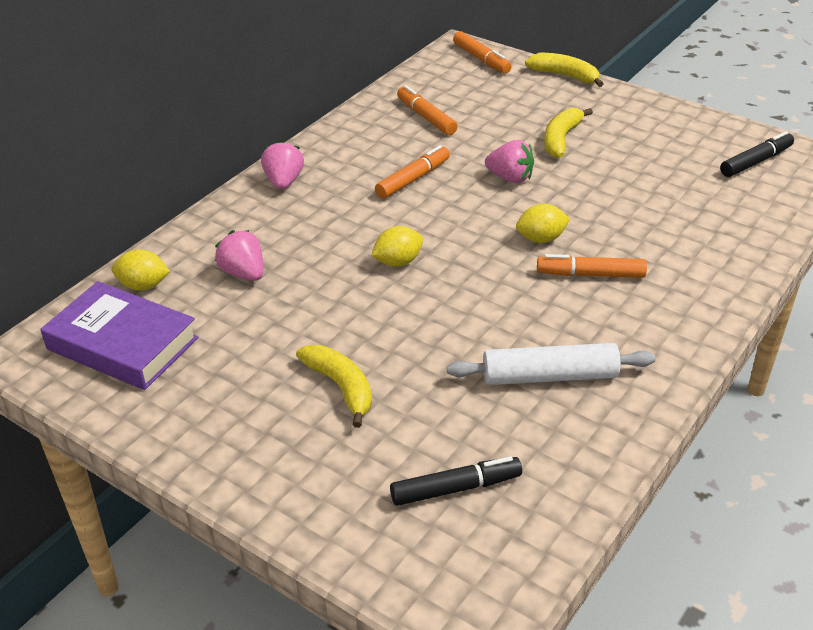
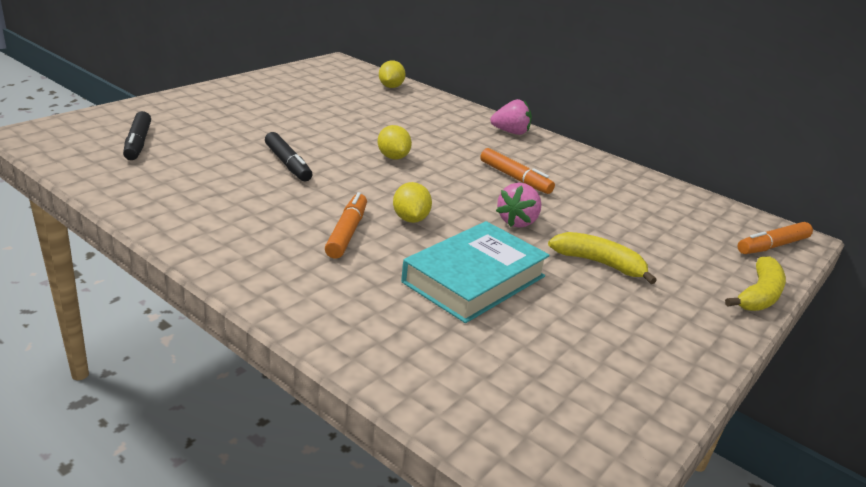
camera: 90 degrees right, 10 degrees down
(122, 344) = (336, 79): purple book -> none
(243, 273) = (395, 111): pink strawberry -> none
(341, 387) = (259, 124): yellow banana -> none
(426, 117) = (627, 198): orange marker -> none
(550, 376) = (222, 190): white rolling pin -> none
(626, 199) = (474, 279): none -> turquoise book
(755, 162) = (564, 408): black marker -> black marker (288, 164)

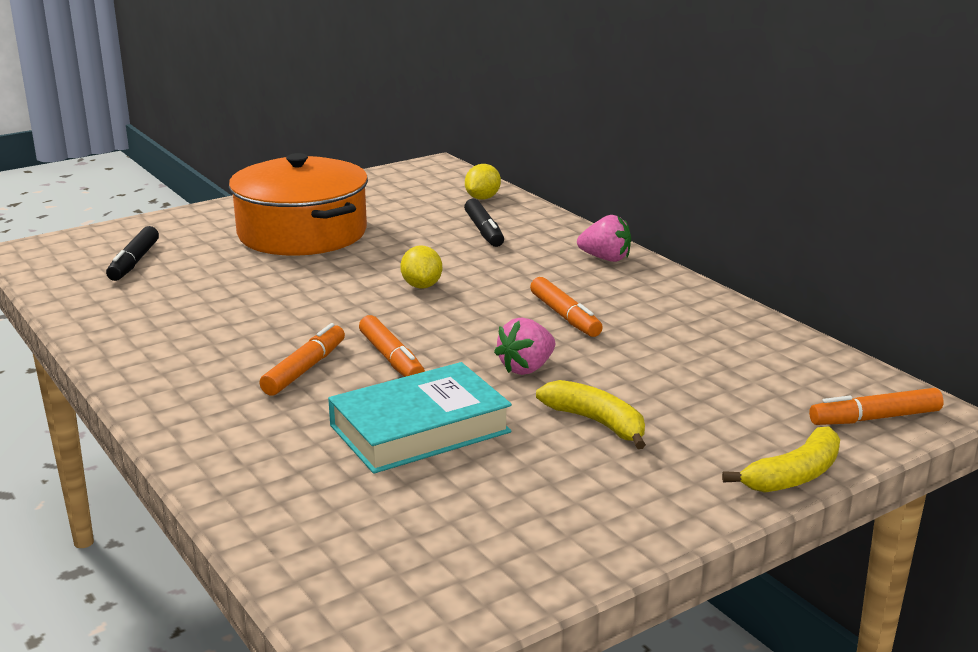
camera: 20 degrees right, 5 degrees down
(269, 115) = (302, 233): none -> orange pot
(288, 164) = (287, 290): black marker -> black marker (484, 231)
(410, 219) = (391, 358): yellow lemon -> orange marker

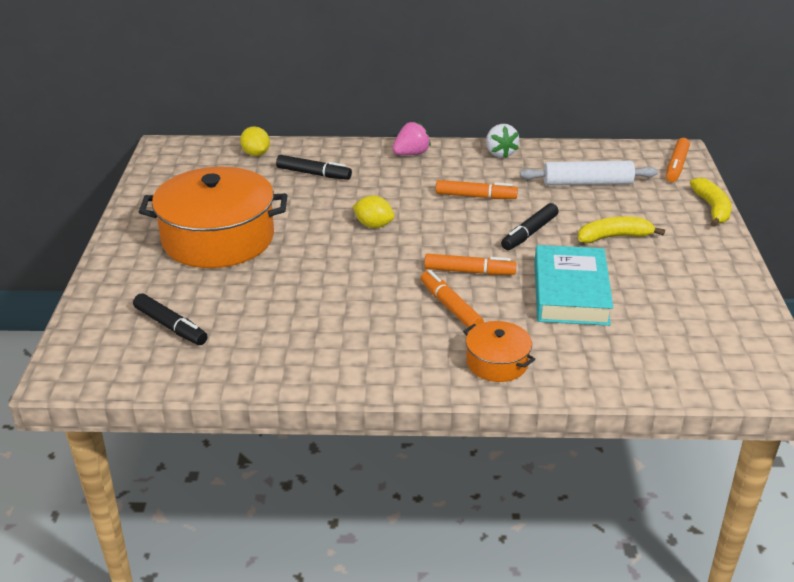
camera: 55 degrees left, 10 degrees up
(219, 424) = (497, 362): none -> orange pot
(526, 368) = (529, 233): pink strawberry -> black marker
(693, 300) = (500, 153): none -> white strawberry
(711, 369) = (587, 183): none -> white rolling pin

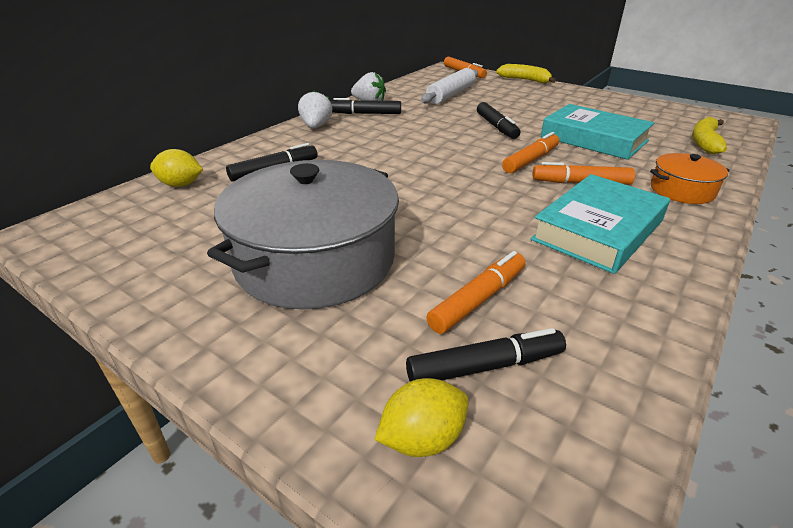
camera: 55 degrees left, 0 degrees up
(218, 238) = (315, 260): orange pot -> grey pot
(369, 332) = (598, 230): none -> turquoise book
(373, 225) = (408, 173): yellow lemon -> yellow lemon (422, 438)
(411, 154) = (316, 126): pink strawberry -> white strawberry
(470, 162) = (366, 114): none -> black marker
(475, 196) = (418, 126): orange marker -> orange marker (477, 300)
(614, 237) = (531, 108): yellow banana -> yellow banana (705, 142)

